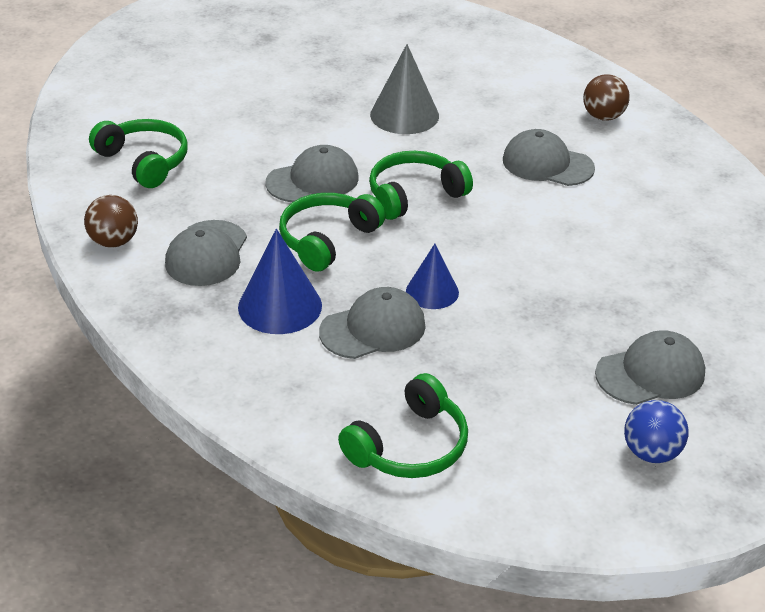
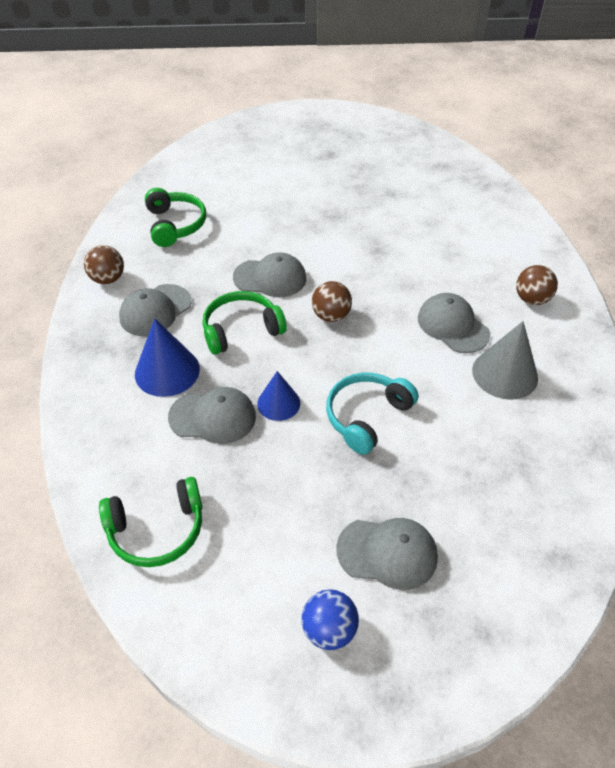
camera: 30 degrees right, 10 degrees up
(404, 115) = (376, 246): grey cone -> grey cone (505, 374)
(414, 195) = (331, 316): green headphones -> brown ball
(532, 271) = (366, 416): none -> turquoise headphones

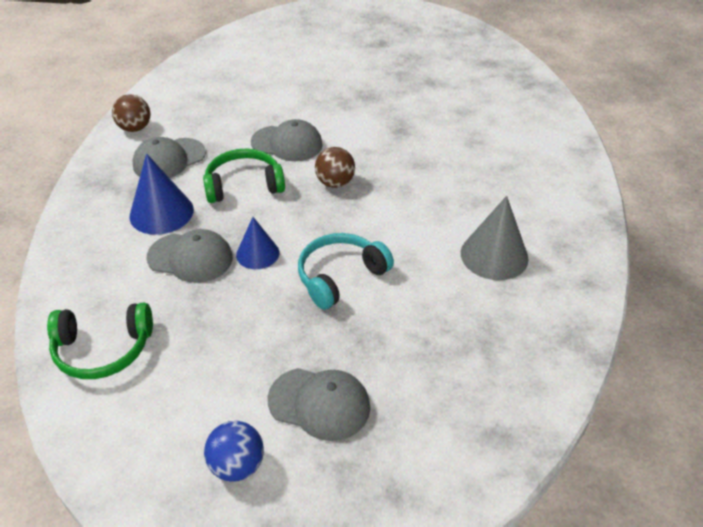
camera: 10 degrees right, 5 degrees down
(175, 225) = (213, 89): green headphones -> none
(452, 326) = (454, 205): grey cap -> none
(531, 299) = (544, 191): brown ball -> none

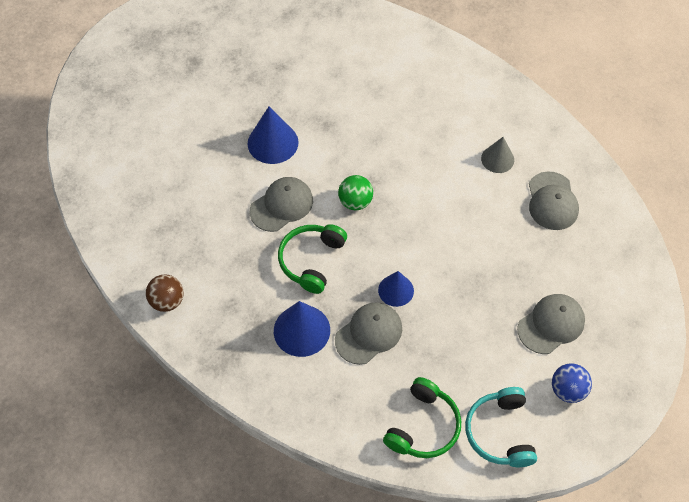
camera: 55 degrees left, 15 degrees up
(169, 159) = (235, 295): grey cap -> grey cap (552, 201)
(335, 183) = (355, 202): brown ball -> green ball
(340, 276) = (454, 254): turquoise headphones -> turquoise headphones (499, 432)
(347, 111) = (273, 142): none -> blue cone
(494, 255) = (497, 159): grey cone -> grey cone, size x0.64

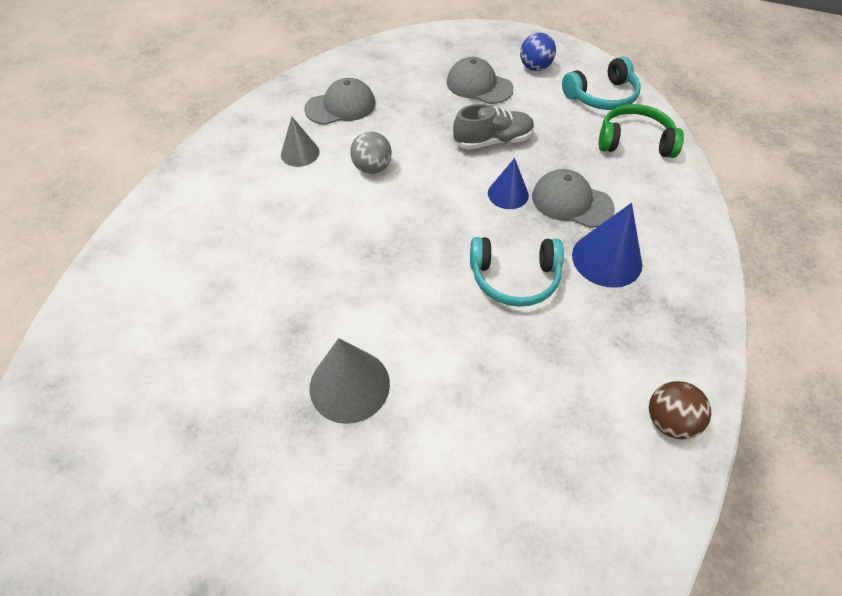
camera: 110 degrees left, 5 degrees down
(273, 142) = (349, 385): blue cone -> grey cone
(282, 205) = (451, 336): grey cap -> none
(311, 260) = (514, 278): green headphones -> turquoise headphones
(355, 202) = (410, 260): green ball -> none
(461, 204) = (372, 168): none -> grey ball
(465, 305) = (493, 141): none -> grey shoe

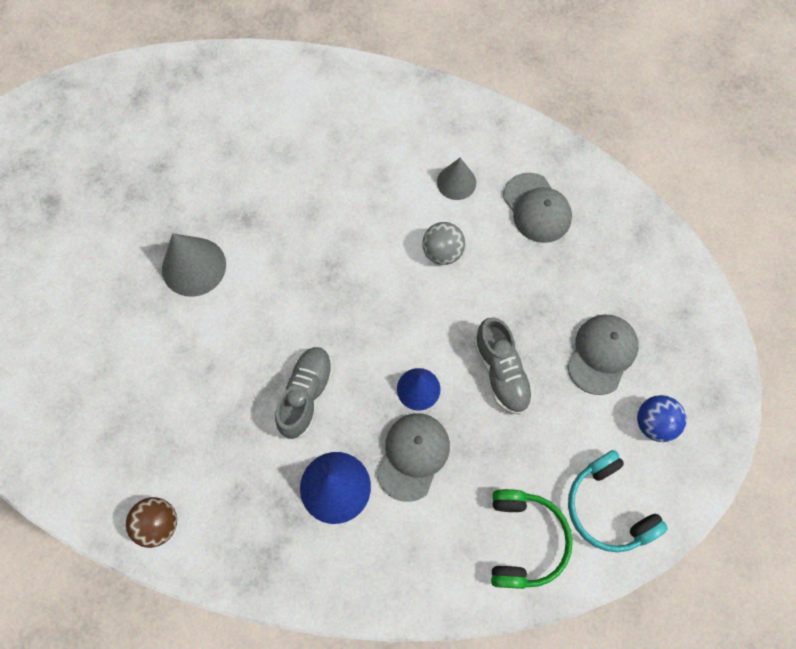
camera: 85 degrees right, 15 degrees up
(514, 278) = (306, 395): turquoise headphones -> grey shoe

